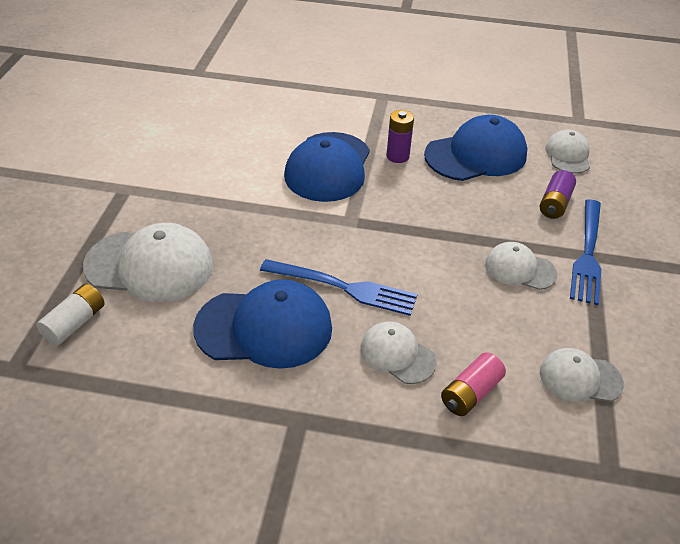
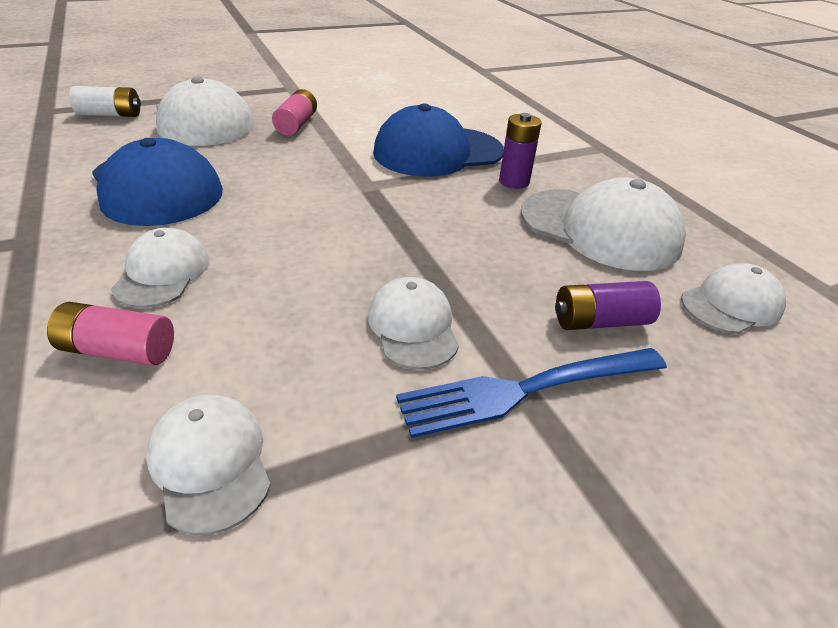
camera: 55 degrees right, 5 degrees down
(213, 215) = (296, 125): none -> pink battery
(344, 287) = (253, 210): blue fork -> none
(476, 155) = (600, 229): blue cap -> white cap

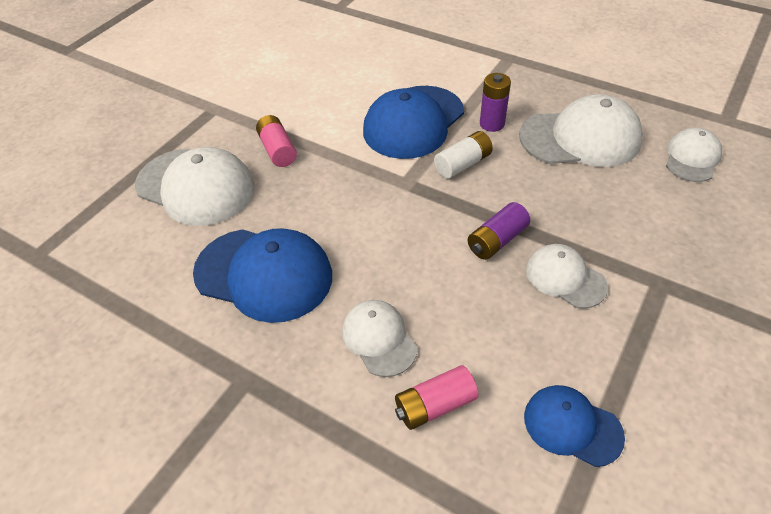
camera: 30 degrees left, 10 degrees up
(110, 115) = (105, 226): white battery -> white battery (463, 164)
(210, 463) = (572, 426): white cap -> blue cap
(525, 390) = (658, 280): blue fork -> none
(600, 321) = (647, 211): purple battery -> purple battery (497, 240)

